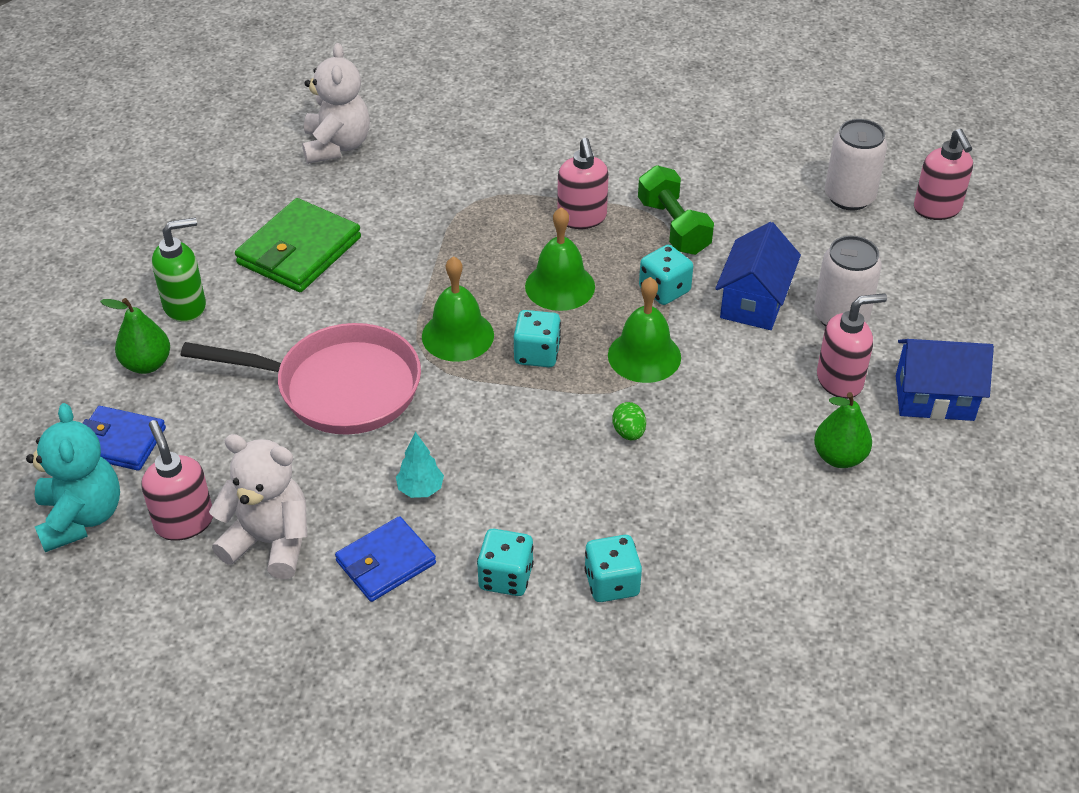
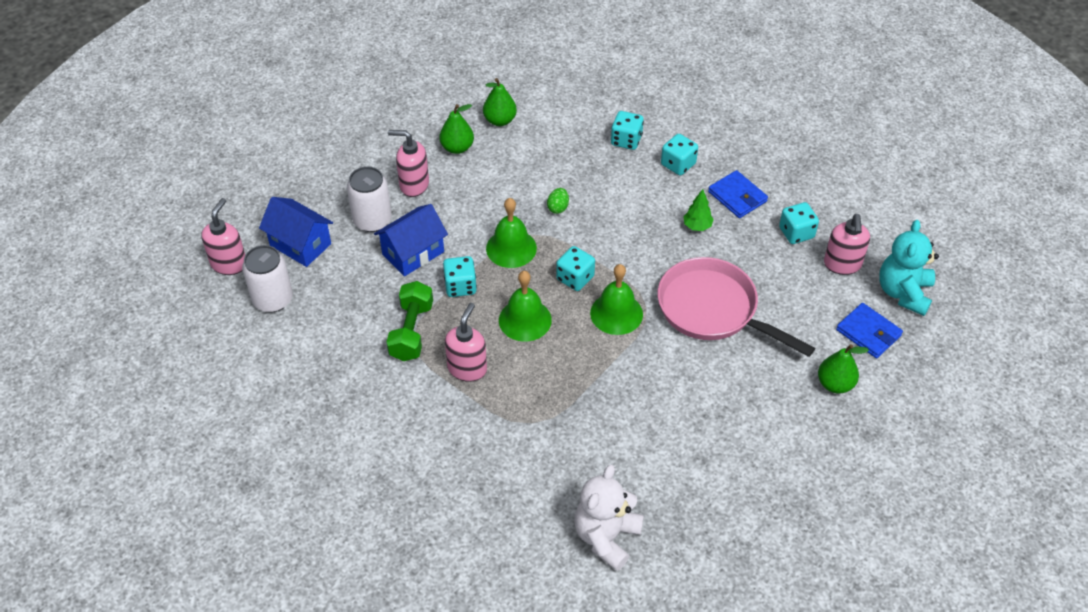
camera: 150 degrees left, 5 degrees up
(185, 306) = (793, 422): green soap dispenser -> none
(270, 542) = (796, 233): white teddy bear -> turquoise dice
(299, 251) = (689, 435): green wallet -> none
(385, 562) = (737, 197): blue wallet -> blue wallet turned 60 degrees clockwise
(420, 489) = (697, 226): turquoise tree -> green tree
(823, 528) = (500, 120): none -> green pear
(934, 398) = (374, 154): blue house -> blue house (300, 244)

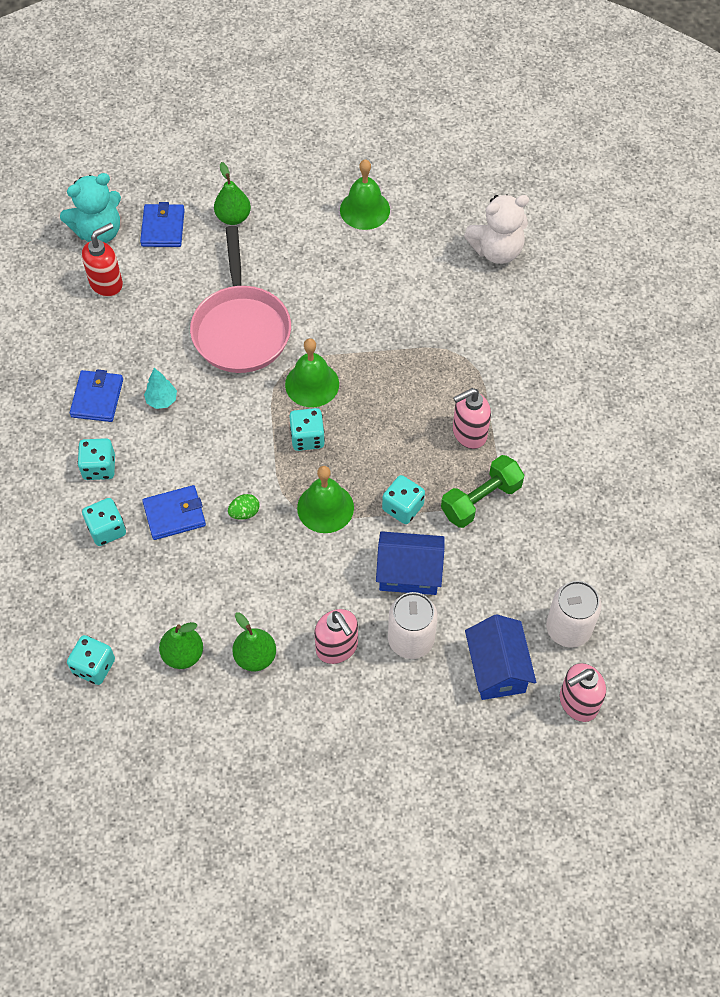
camera: 135 degrees left, 10 degrees up
(525, 320) = (384, 436): green bell -> green bell (365, 209)
(598, 176) = (174, 514): none -> blue wallet
(697, 226) = (162, 400): green tree -> turquoise tree
(796, 233) = (100, 332): turquoise dice -> turquoise dice (94, 666)
(842, 265) = (106, 283): pink soap dispenser -> red soap dispenser

